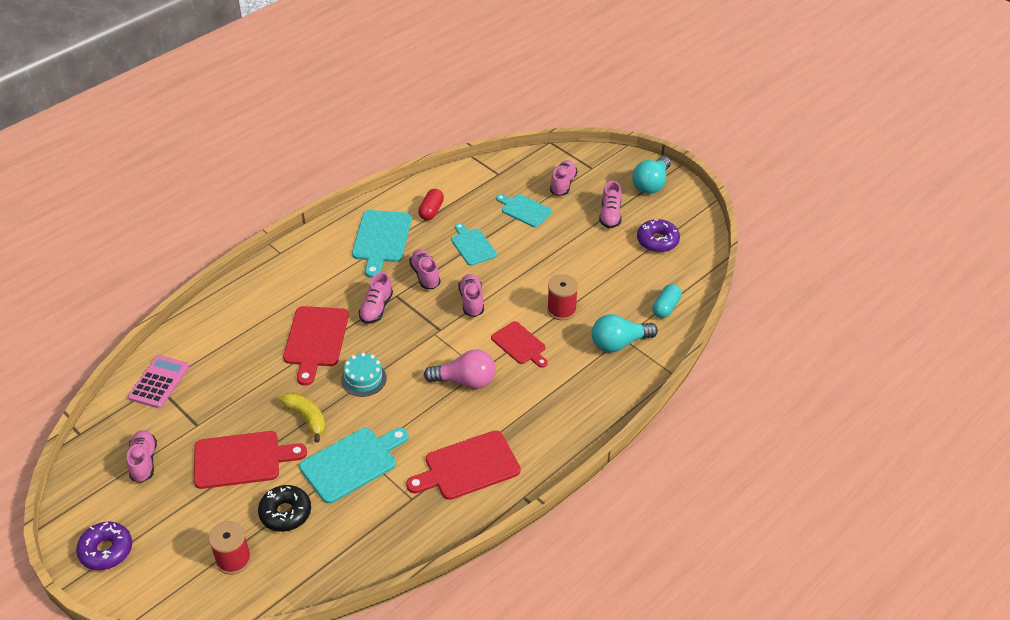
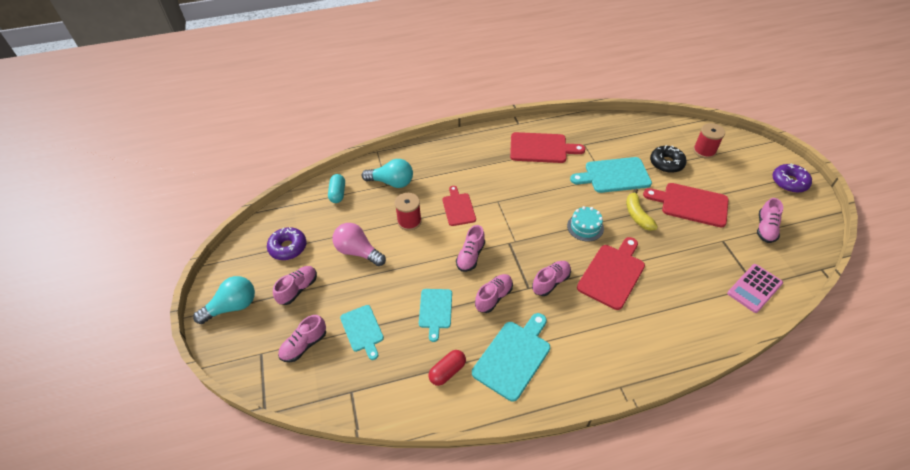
camera: 150 degrees left, 5 degrees up
(425, 275) = (494, 297): pink shoe -> pink shoe turned 150 degrees counterclockwise
(465, 381) = (513, 198): pink light bulb -> pink light bulb (358, 252)
(666, 307) = (338, 193): turquoise capsule -> turquoise capsule turned 60 degrees counterclockwise

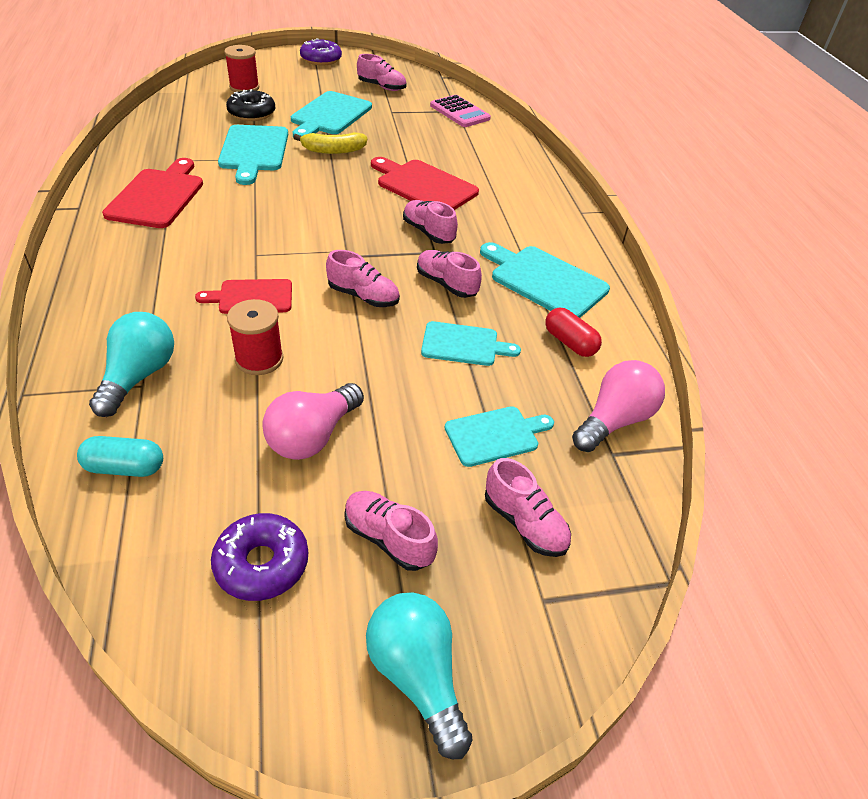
camera: 90 degrees left, 5 degrees down
(378, 395) = (614, 420): none -> pink light bulb
(585, 227) = (340, 190): turquoise cake -> none
(691, 204) = (329, 115): red cutting board -> turquoise cutting board

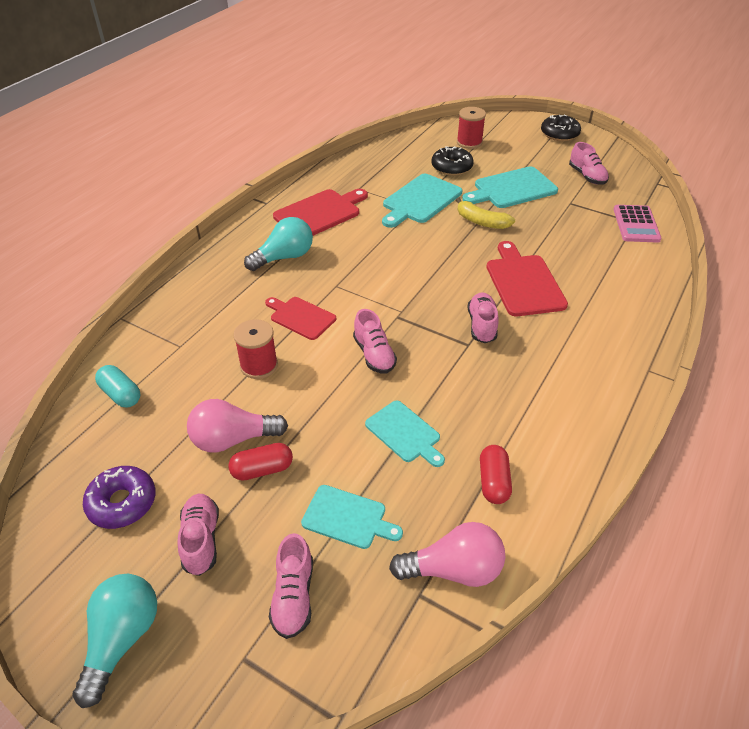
camera: 45 degrees right, 0 degrees up
(139, 376) = (184, 339): turquoise light bulb -> turquoise light bulb (284, 257)
(321, 59) = (559, 134): purple donut -> black donut
(374, 444) = (262, 469): none -> red capsule
(446, 284) = (447, 376): pink shoe -> none
(545, 280) = (535, 416): turquoise cutting board -> none

